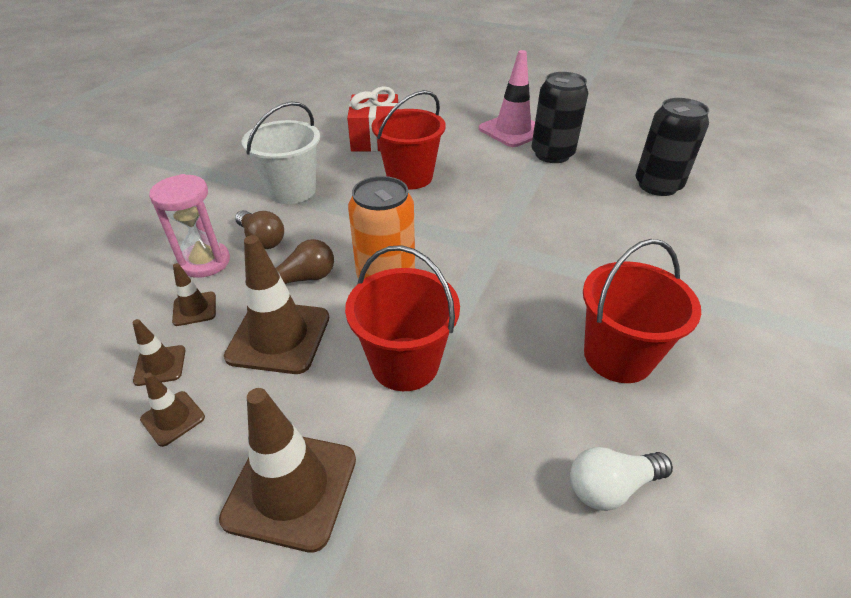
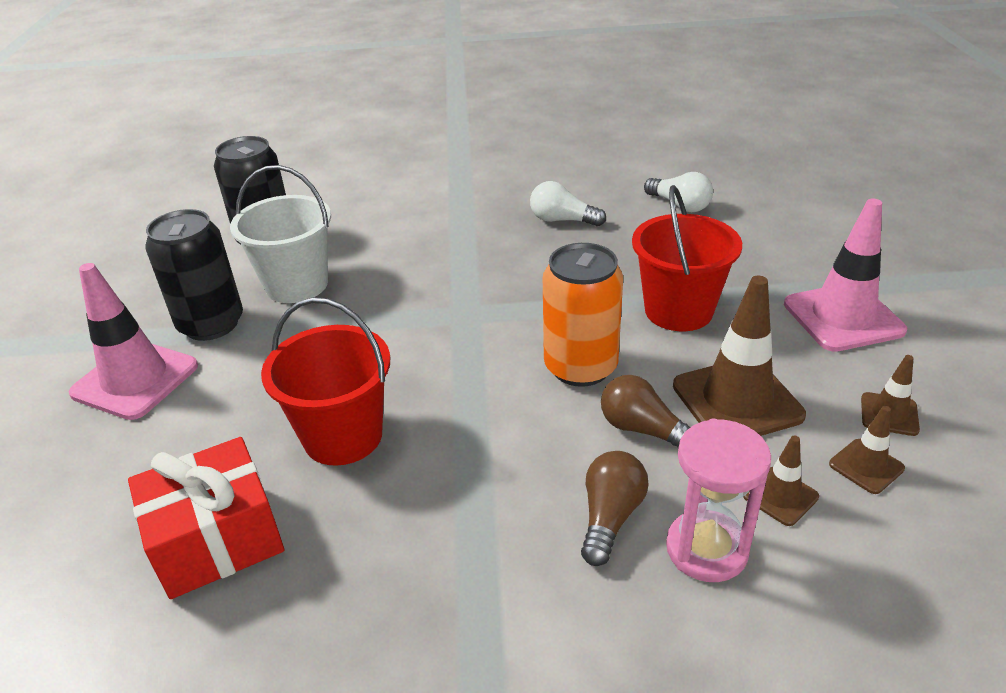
camera: 115 degrees left, 5 degrees down
(291, 488) = (843, 317): brown traffic cone -> pink traffic cone
(292, 191) = (464, 561): white bucket -> white bucket (296, 285)
(618, 356) = (562, 220): red bucket -> white light bulb

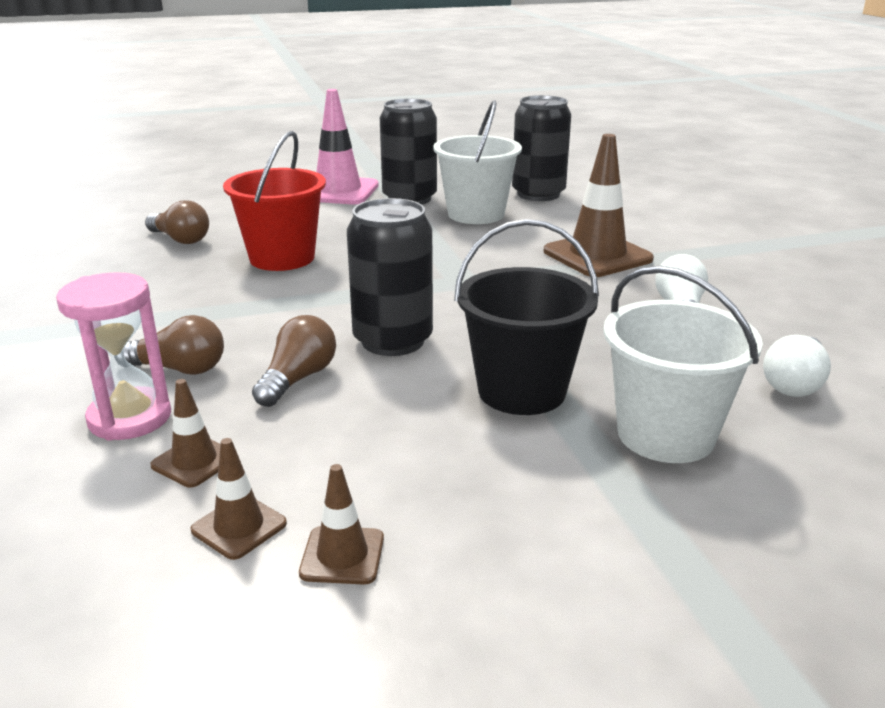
camera: 75 degrees right, 10 degrees down
(217, 539) = (180, 239): red gift -> brown light bulb
(580, 367) = (393, 341): orange can -> black can
(678, 310) = (521, 391): red bucket -> black bucket
(737, 400) = (353, 433): brown traffic cone -> brown traffic cone (597, 255)
(740, 263) = (665, 435): none -> white bucket
(843, 317) = (568, 526): pink traffic cone -> none

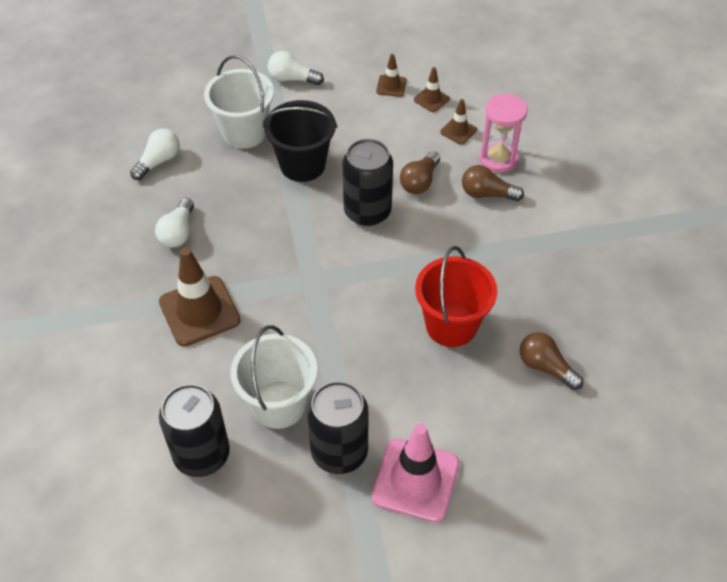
camera: 175 degrees left, 25 degrees up
(617, 559) = (292, 79): none -> white light bulb

